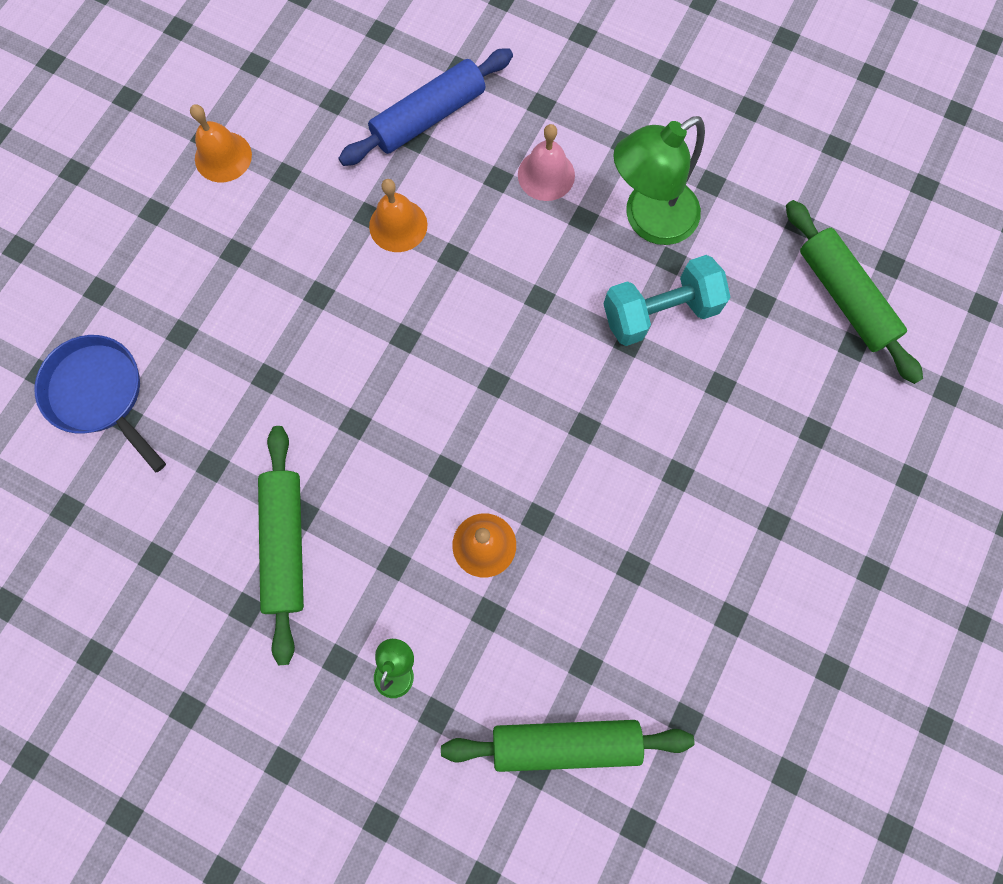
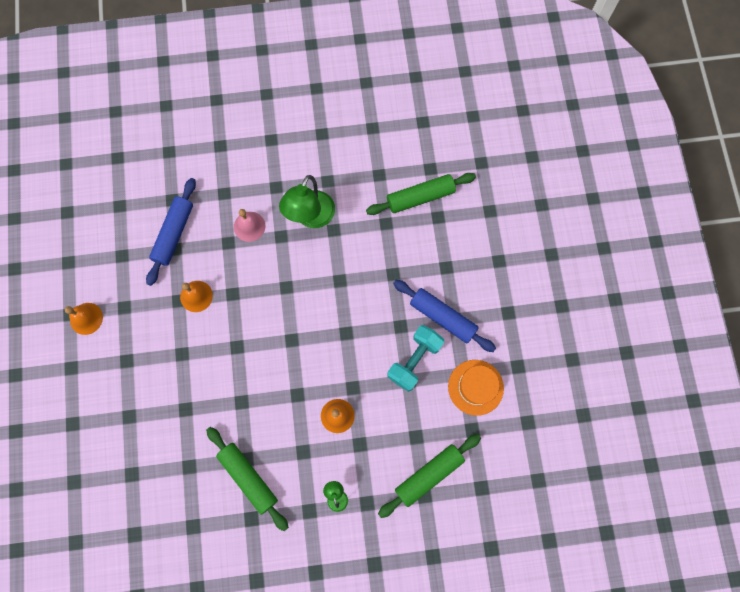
camera: 35 degrees left, 0 degrees up
(100, 394) = (110, 471): blue pan -> none
(660, 312) = (344, 258): turquoise dumbbell -> turquoise dumbbell (414, 360)
(737, 655) = (475, 387): none -> orange hat
(757, 506) = (443, 317): none -> blue rolling pin
(844, 297) = (420, 197): green rolling pin -> green rolling pin turned 45 degrees counterclockwise

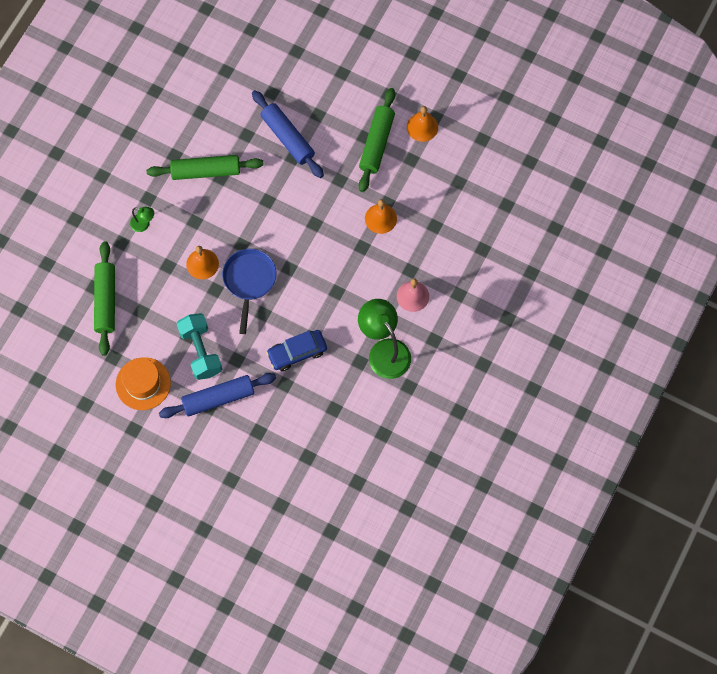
camera: 125 degrees right, 5 degrees down
(174, 234) = (449, 233): blue rolling pin -> blue rolling pin (287, 138)
(325, 364) = (249, 281): none -> blue pan
(360, 282) = (297, 353): none -> blue car
(420, 197) = (337, 454): green rolling pin -> green rolling pin (377, 143)

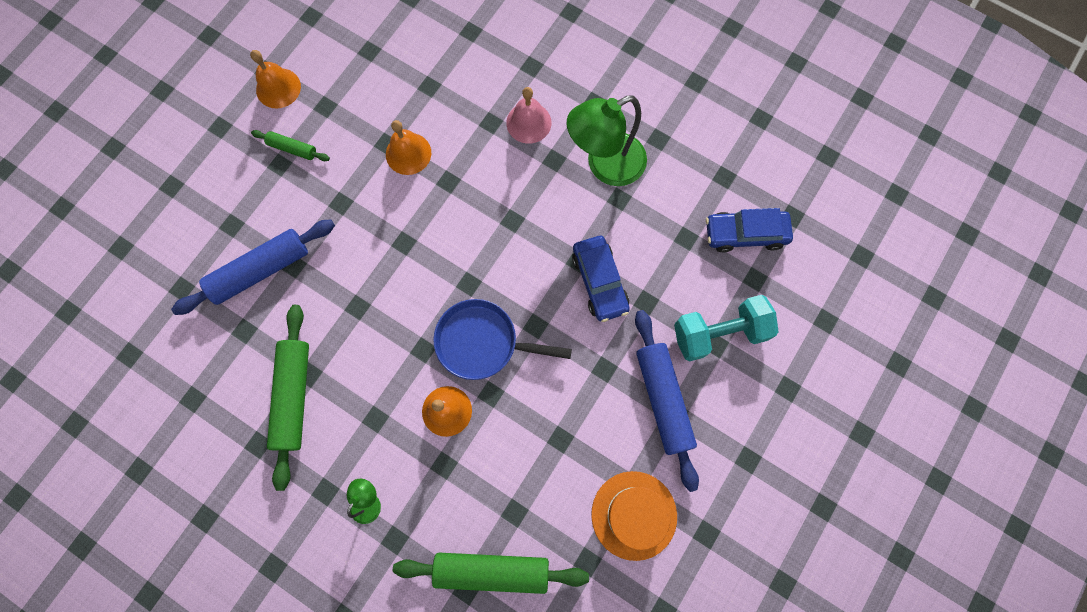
camera: 85 degrees left, 5 degrees up
(200, 351) = (587, 422): turquoise dumbbell -> turquoise dumbbell (719, 333)
(340, 449) = (745, 234): none -> blue car
(377, 143) = (292, 148): green rolling pin -> green rolling pin, size x0.51

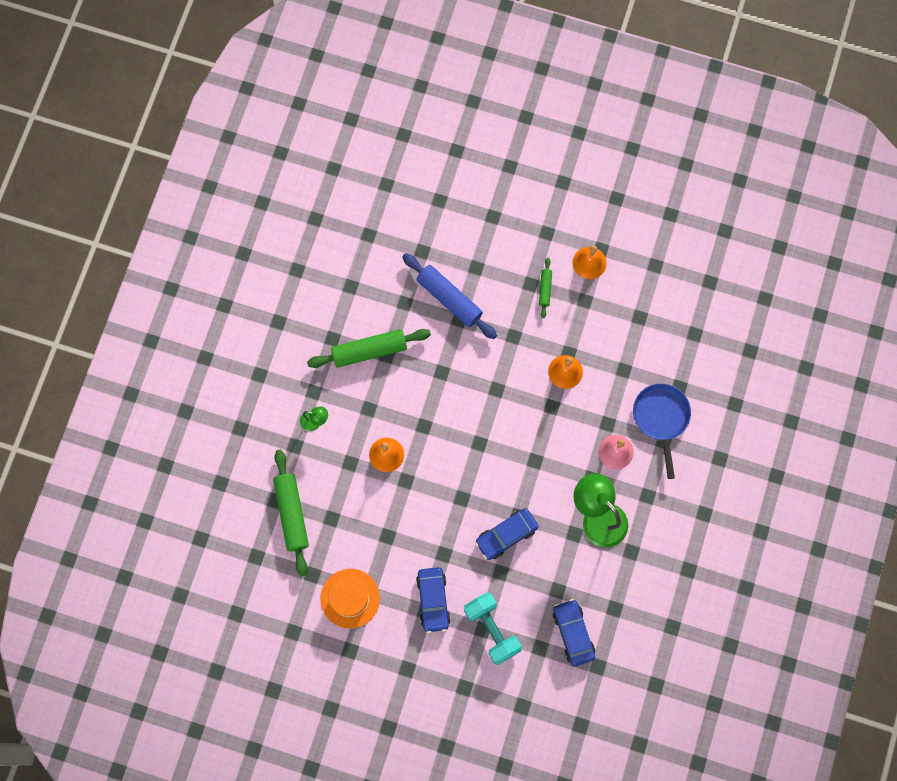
camera: 75 degrees right, 0 degrees up
(482, 342) = (440, 465): blue pan -> blue pan (661, 418)
(663, 399) = (433, 600): blue rolling pin -> blue car

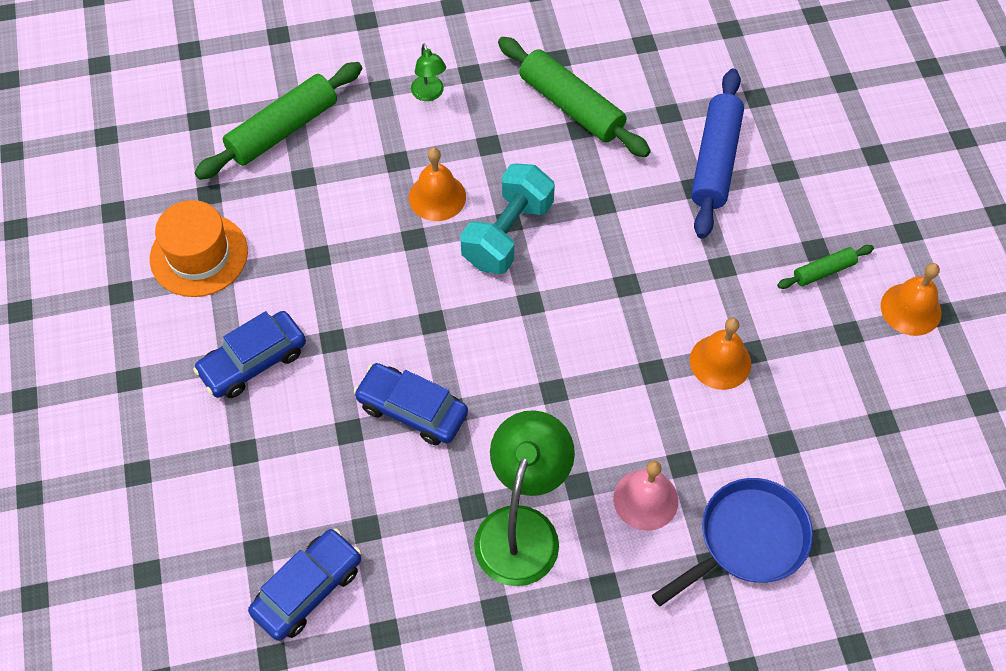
camera: 60 degrees right, 15 degrees down
(492, 630) = (250, 465): turquoise dumbbell -> turquoise dumbbell (507, 234)

